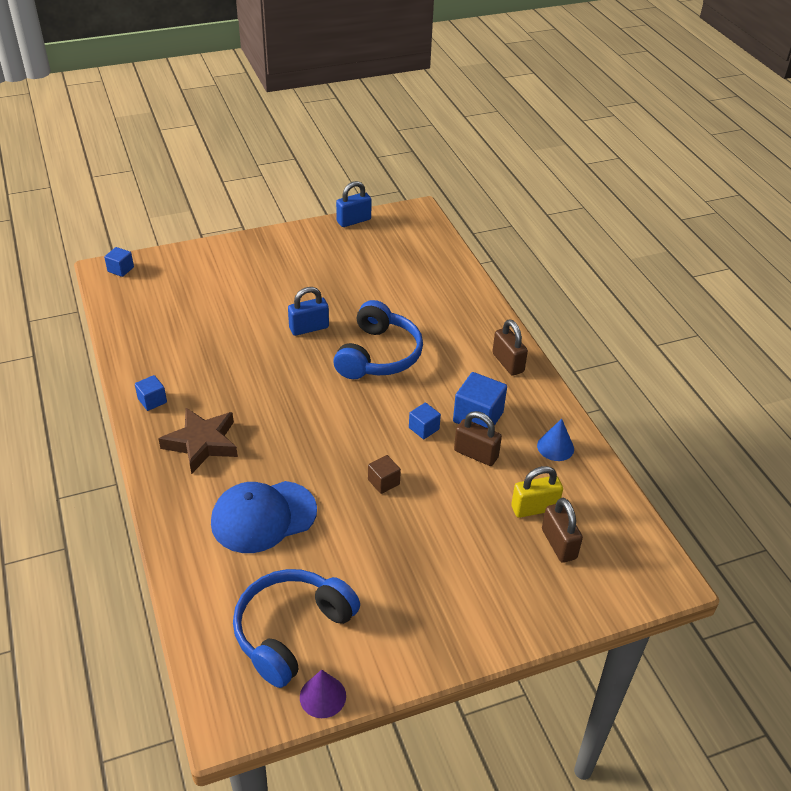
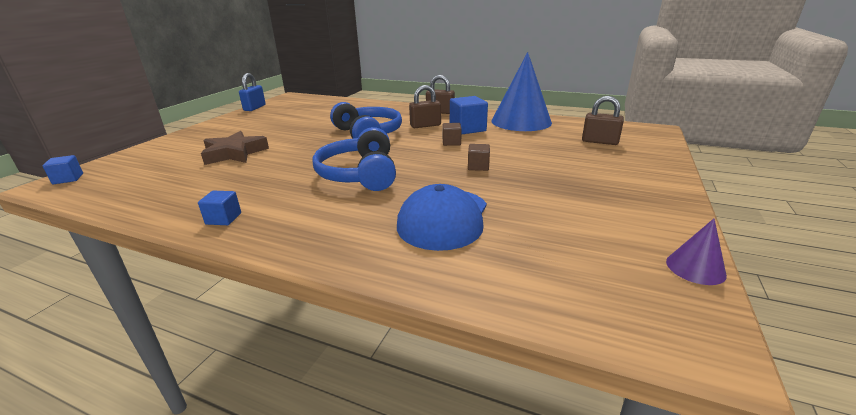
camera: 45 degrees left, 15 degrees down
(202, 443) = (317, 215): brown star -> brown star (234, 153)
(291, 631) = (596, 254): blue headphones -> blue headphones (359, 174)
(309, 328) = (300, 142): blue padlock -> none
(424, 428) = (451, 142): blue cube -> brown cube
(476, 454) = (496, 137): brown padlock -> brown padlock (425, 125)
(534, 508) = (562, 138): yellow padlock -> none
(555, 447) = (521, 121): blue cone -> blue cone, size x2.33

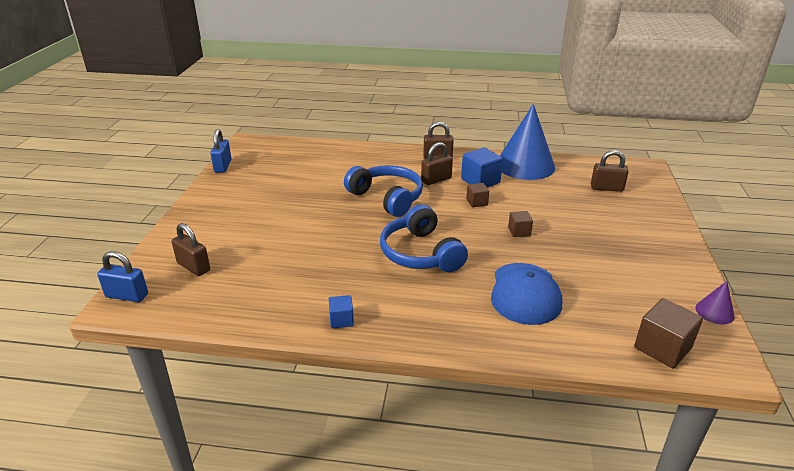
camera: 15 degrees left, 5 degrees up
(68, 179) = (127, 295): blue cube -> blue padlock
(148, 165) = (193, 267): none -> brown padlock
(234, 153) = (271, 240): brown star -> none
(594, 301) = (662, 348): none -> brown cube

